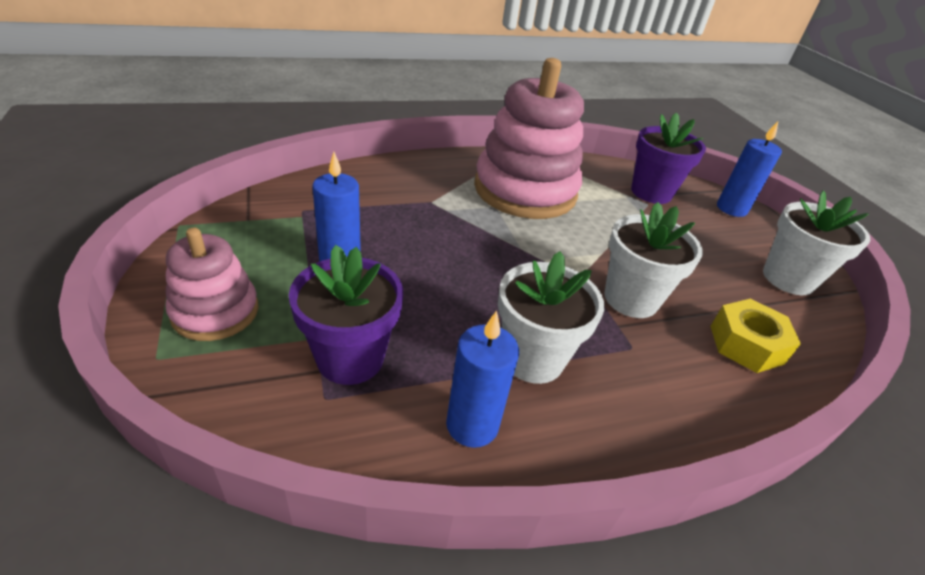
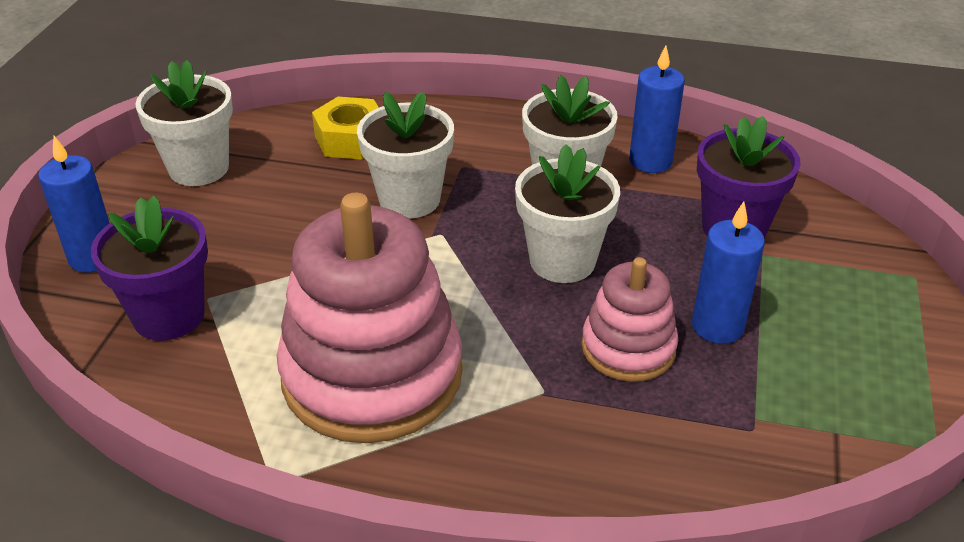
camera: 145 degrees left, 0 degrees up
(215, 312) = (865, 305): pink stacking toy -> pink stacking toy (628, 348)
(478, 281) = (562, 261): none -> white flower pot

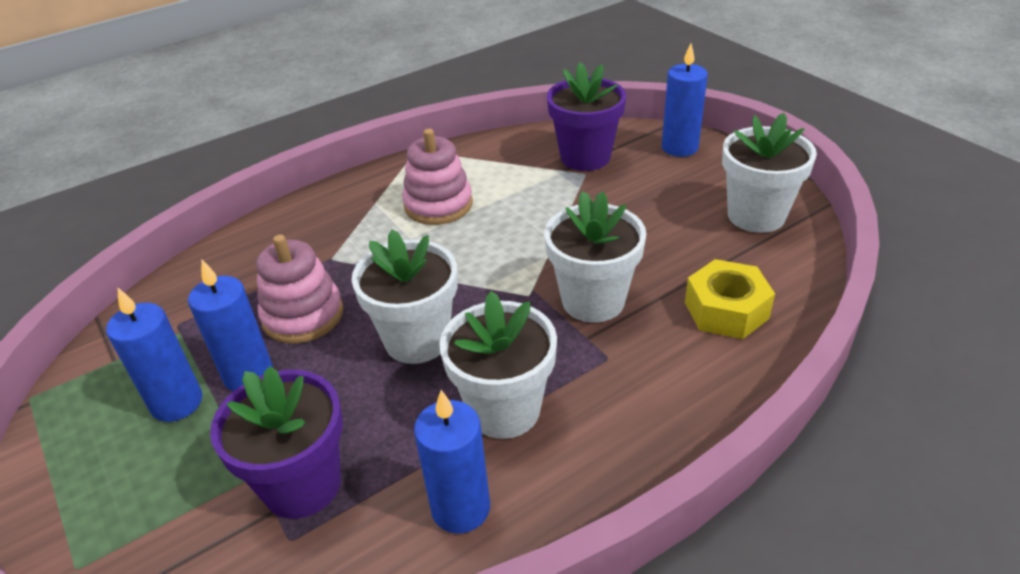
camera: 135 degrees right, 0 degrees up
(372, 375) = (438, 205): pink stacking toy -> pink stacking toy, size x0.54
(793, 343) = (177, 403): none -> blue candle

